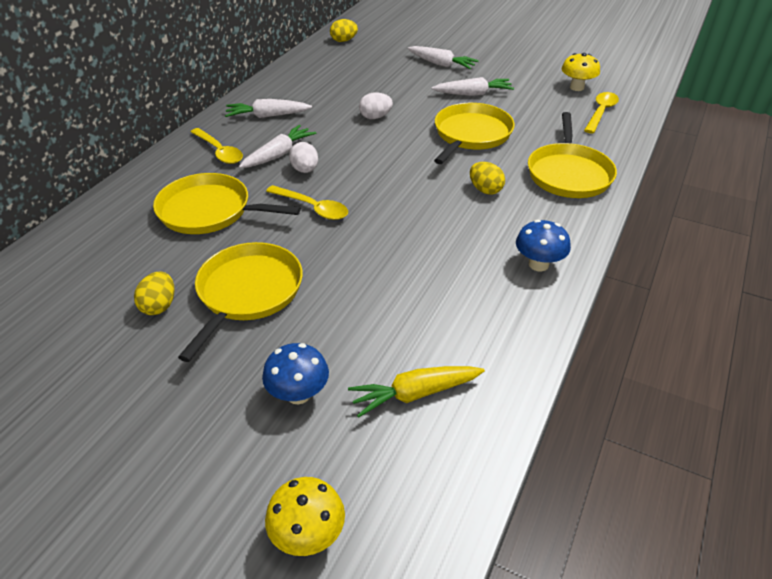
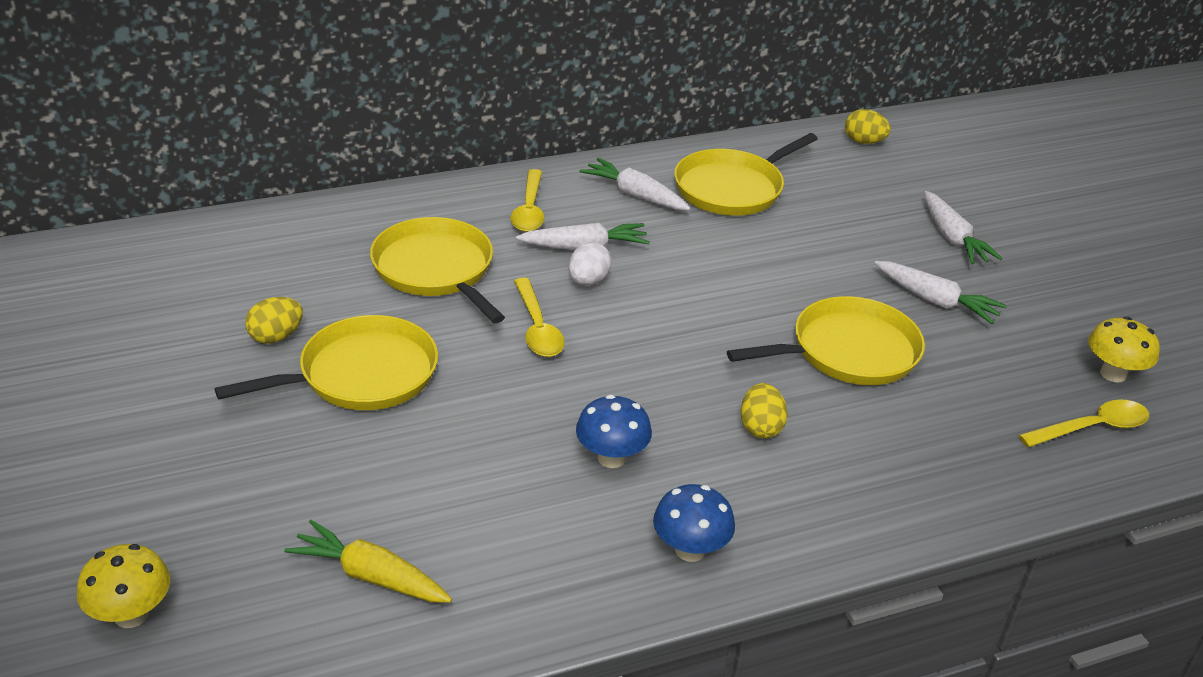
camera: 40 degrees right, 5 degrees down
(298, 394) = (277, 498): blue mushroom -> blue mushroom (611, 458)
(375, 117) = (758, 263): white egg -> none
(569, 173) = (904, 476): yellow pan -> yellow pan (732, 188)

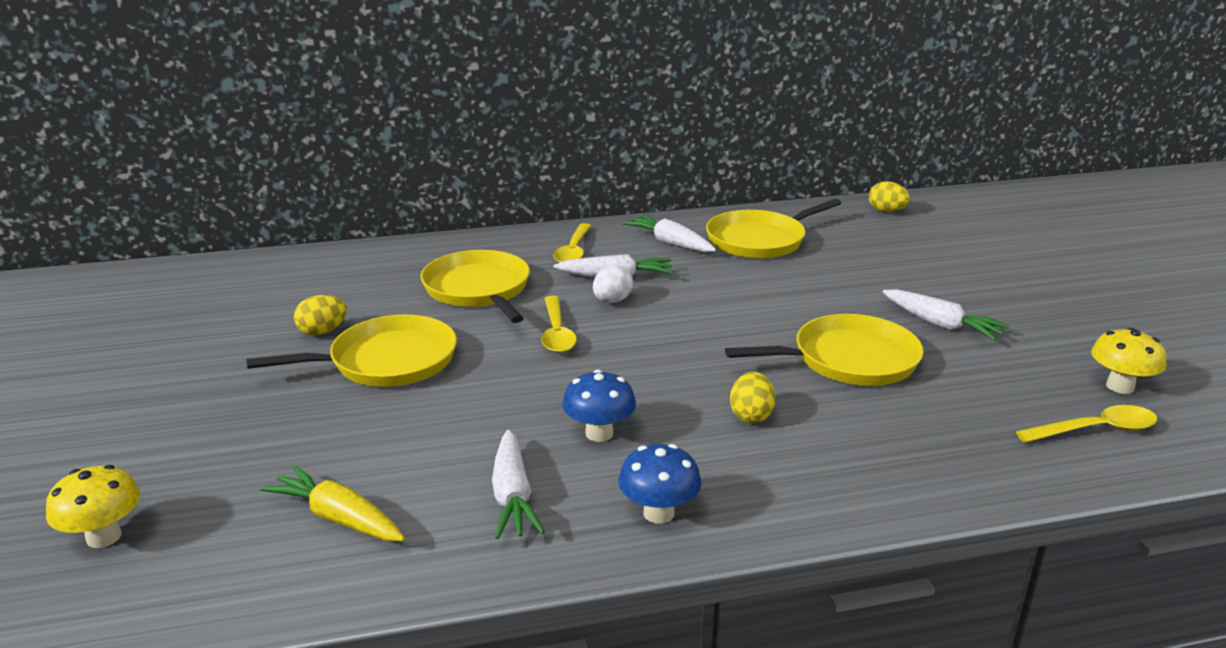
camera: 10 degrees right, 10 degrees down
(952, 238) = (962, 279): white carrot -> white carrot (512, 496)

